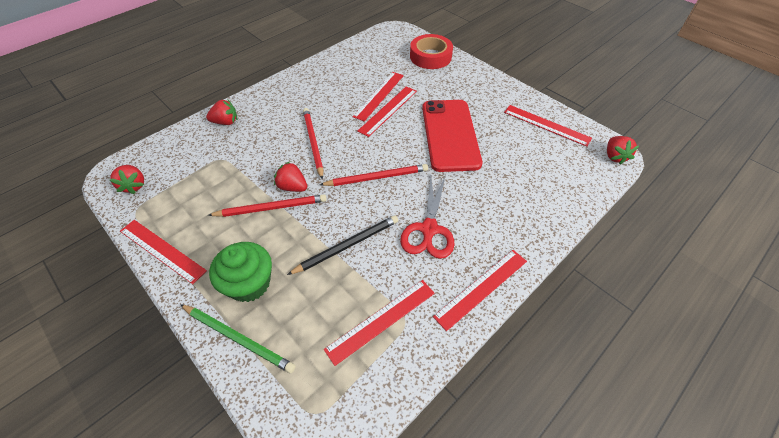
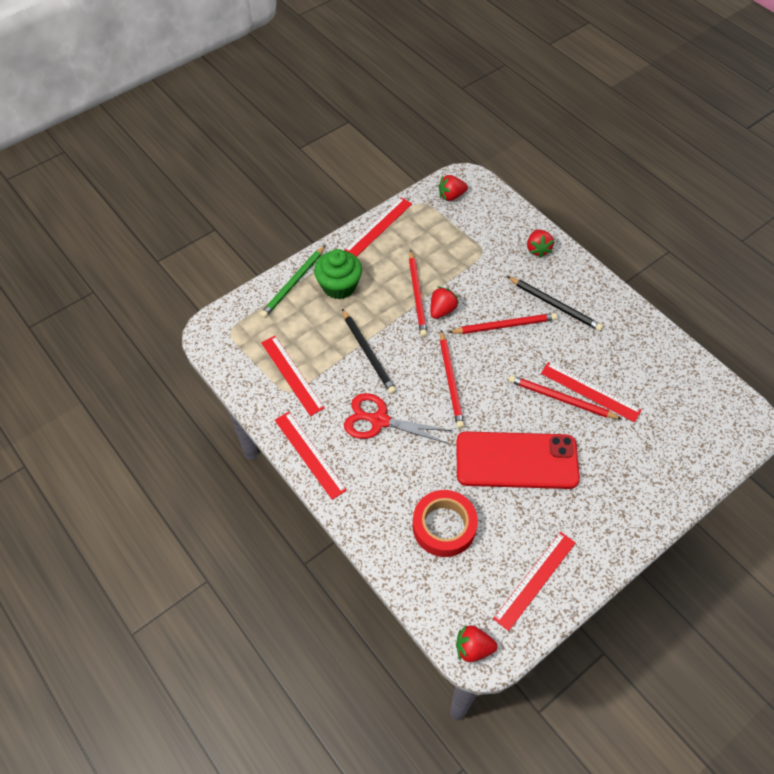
camera: 95 degrees right, 5 degrees up
(292, 112) = (555, 305): none -> black pencil
(388, 110) = (561, 399): red ruler -> red pencil
(430, 56) = (684, 461): red tape -> red tape (444, 526)

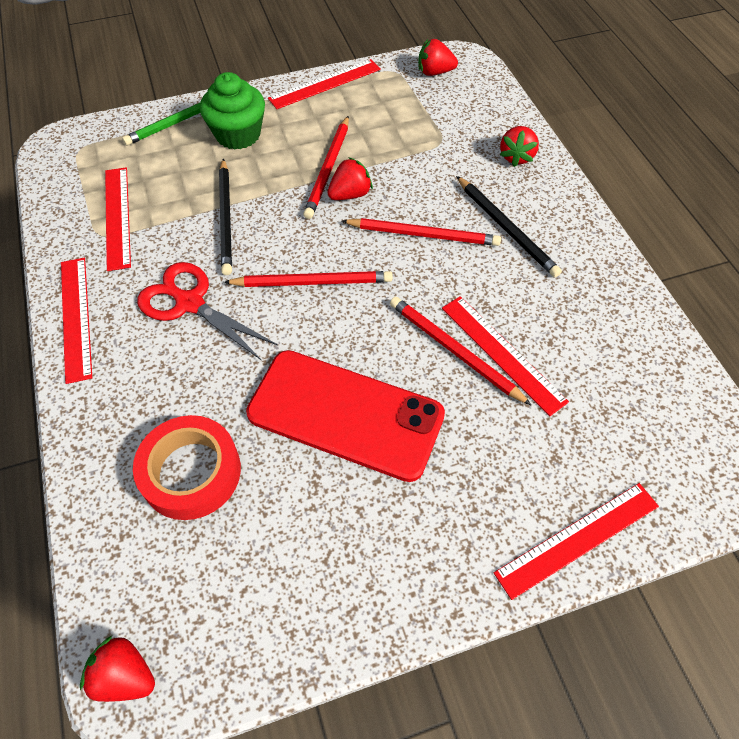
camera: 20 degrees right, 0 degrees up
(451, 381) = (312, 282): red pencil -> red pencil turned 105 degrees counterclockwise
(535, 580) = (278, 602): red ruler -> red ruler (578, 539)

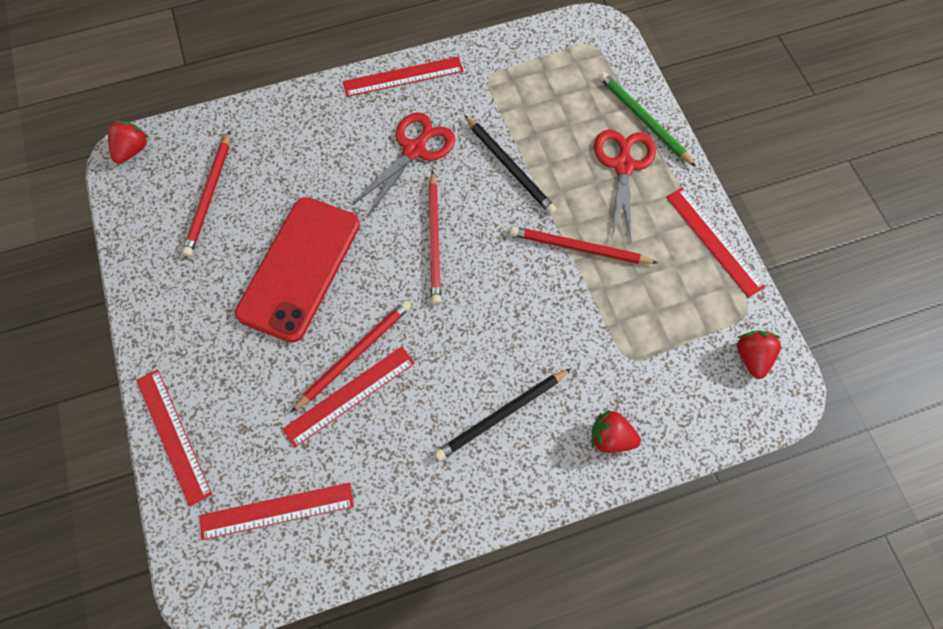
camera: 90 degrees right, 10 degrees up
(117, 217) = (510, 86): red ruler -> red ruler (277, 510)
(191, 472) = (262, 169): red tape -> none
(226, 218) = (510, 167): black pencil -> black pencil turned 120 degrees counterclockwise
(238, 134) = (623, 166): green cupcake -> red scissors
(350, 194) = (544, 268): red strawberry -> none
(423, 234) = (492, 334): red pencil -> red pencil (209, 196)

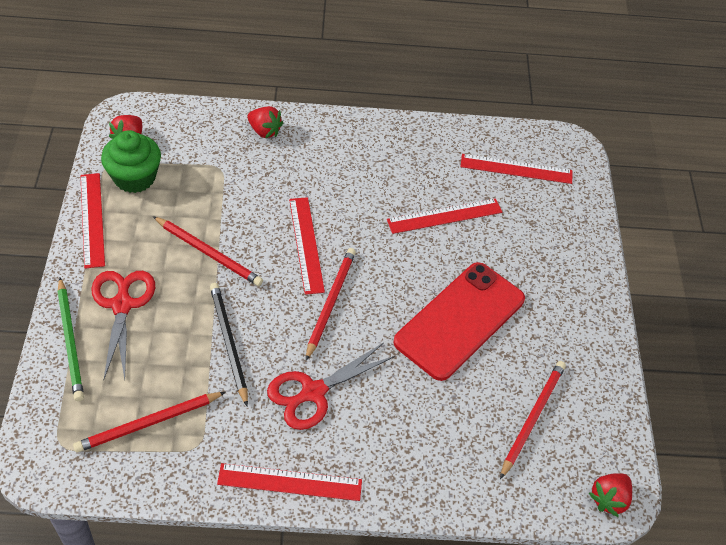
camera: 165 degrees left, 15 degrees down
(173, 436) = (587, 235): red ruler -> red ruler (306, 244)
(355, 354) = (431, 241): red pencil -> red pencil (148, 423)
(501, 415) = (335, 167): black pencil -> none
(623, 166) = (122, 305): red scissors -> red scissors turned 150 degrees clockwise
(709, 307) = (134, 177): none -> green cupcake

